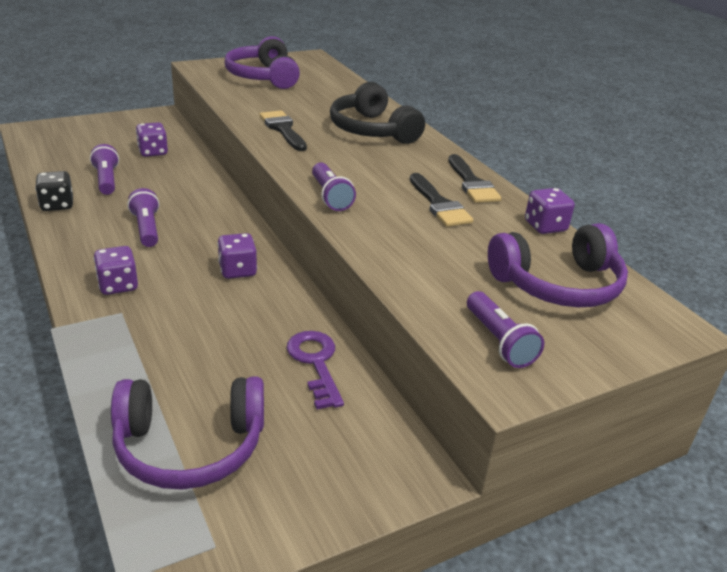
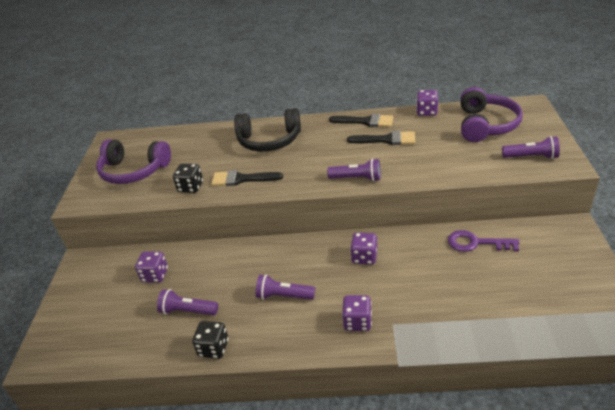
camera: 55 degrees left, 5 degrees up
(190, 446) = (539, 309): purple headphones -> none
(251, 107) = (191, 187): none -> black dice

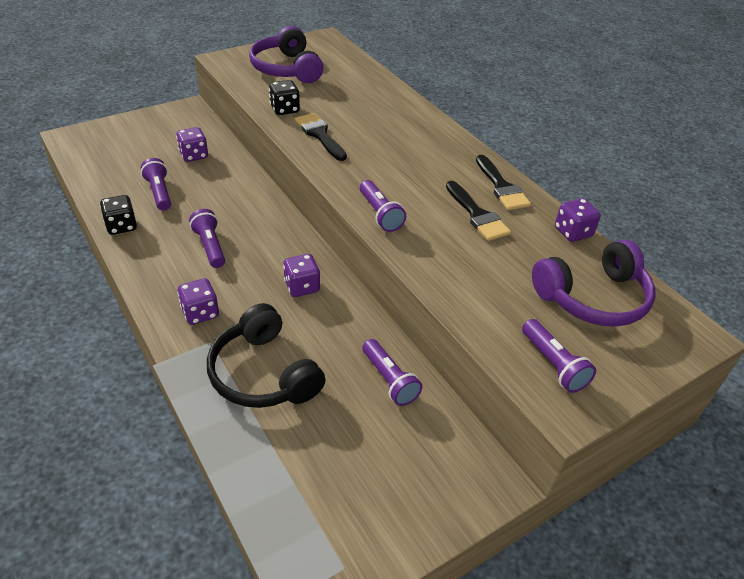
camera: 50 degrees right, 5 degrees up
(269, 140) = (401, 129): black headphones -> black headphones (263, 373)
(476, 243) = (389, 380): purple key -> purple flashlight

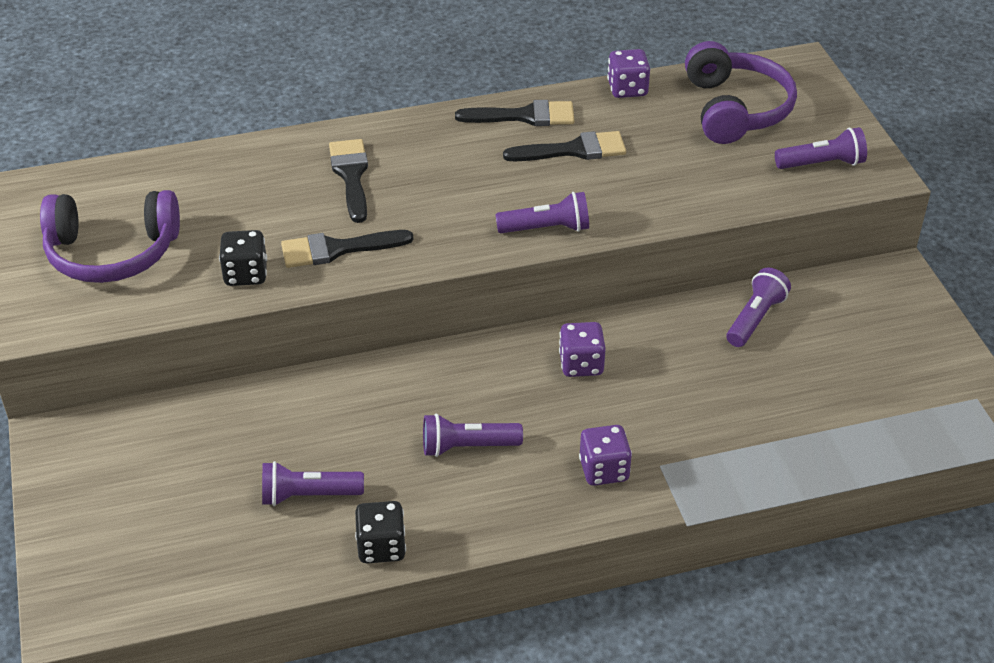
camera: 70 degrees left, 0 degrees up
(194, 155) = (217, 444): purple dice -> none
(263, 373) = (723, 422): black headphones -> none
(389, 380) = (755, 318): purple flashlight -> purple flashlight turned 45 degrees counterclockwise
(392, 128) = (351, 175): none -> black brush

